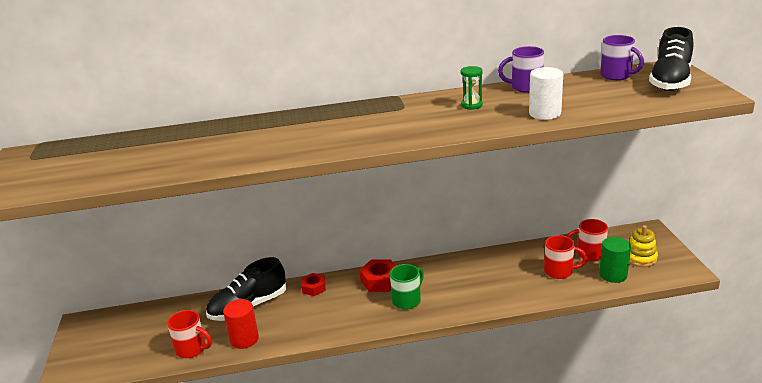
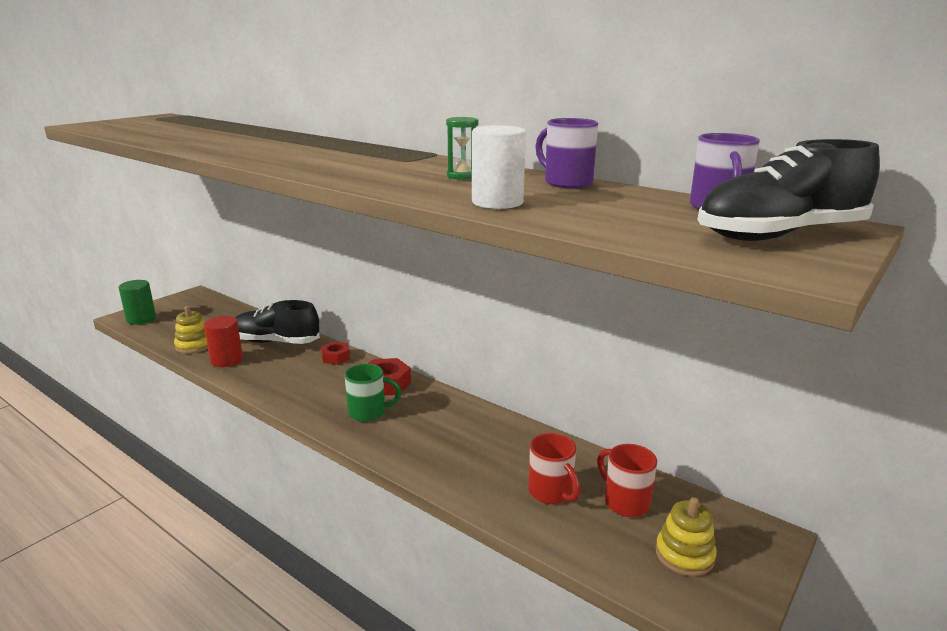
camera: 45 degrees right, 5 degrees down
(192, 349) = (194, 345): red mug -> yellow stacking toy
(613, 275) = (606, 544): green cylinder -> green cylinder (141, 319)

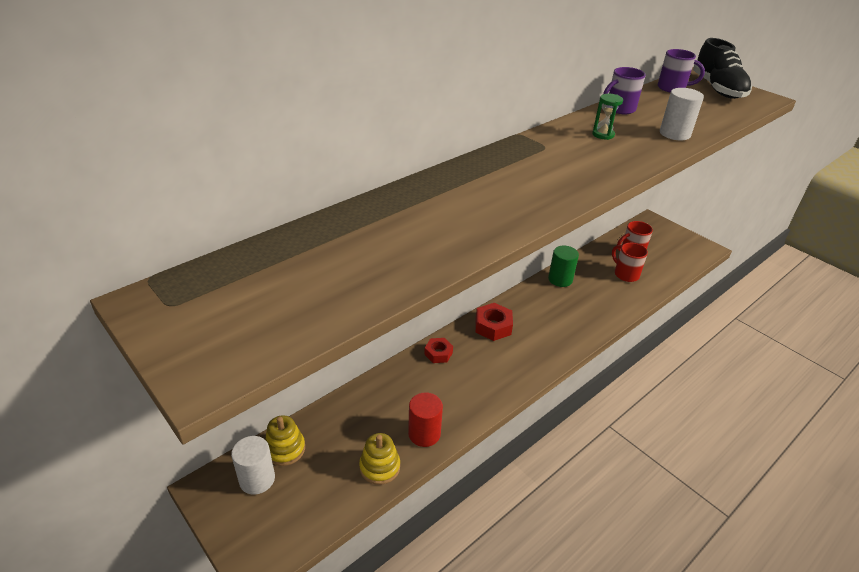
camera: 80 degrees left, 15 degrees up
(141, 319) = (273, 540): green cylinder -> green cylinder (560, 279)
(196, 307) = (257, 479): none -> white cylinder
(276, 342) = (392, 396): black shoe -> none
(368, 412) = (535, 339): green mug -> none
(551, 492) = (625, 274): red mug -> red mug turned 105 degrees counterclockwise
(684, 555) = (668, 246): yellow stacking toy -> yellow stacking toy (285, 449)

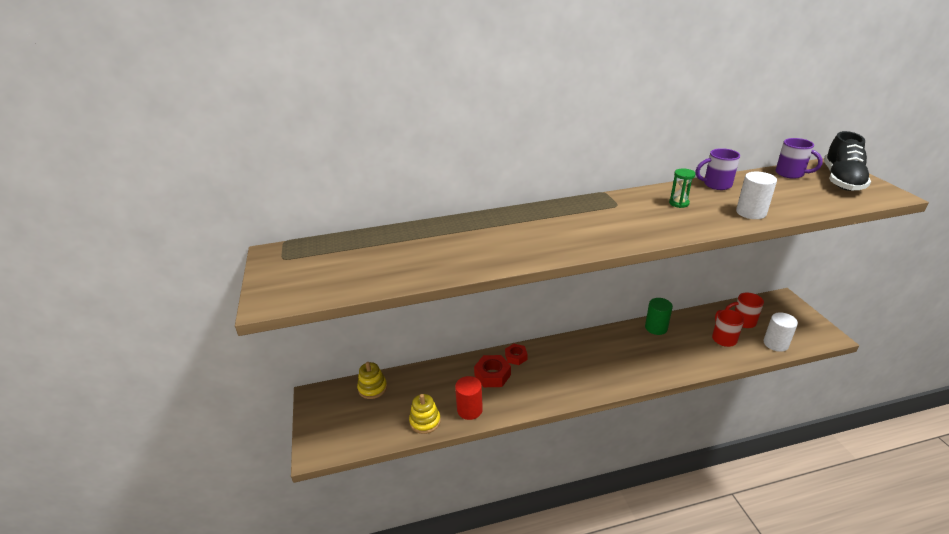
camera: 30 degrees right, 5 degrees down
(257, 479) = (345, 401): white cylinder -> white cylinder (775, 344)
(493, 326) = (572, 349): red nut -> red nut (492, 375)

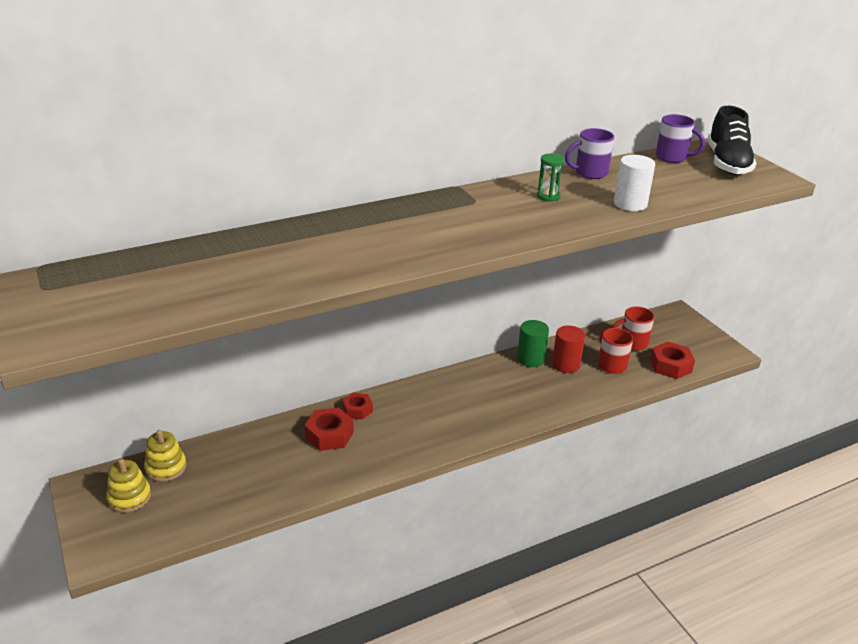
camera: 15 degrees left, 0 degrees up
(425, 421) = (247, 500): yellow stacking toy -> yellow stacking toy (129, 497)
(469, 410) = (305, 480): red cylinder -> red cylinder (566, 365)
(775, 344) = (670, 366): white cylinder -> red nut

